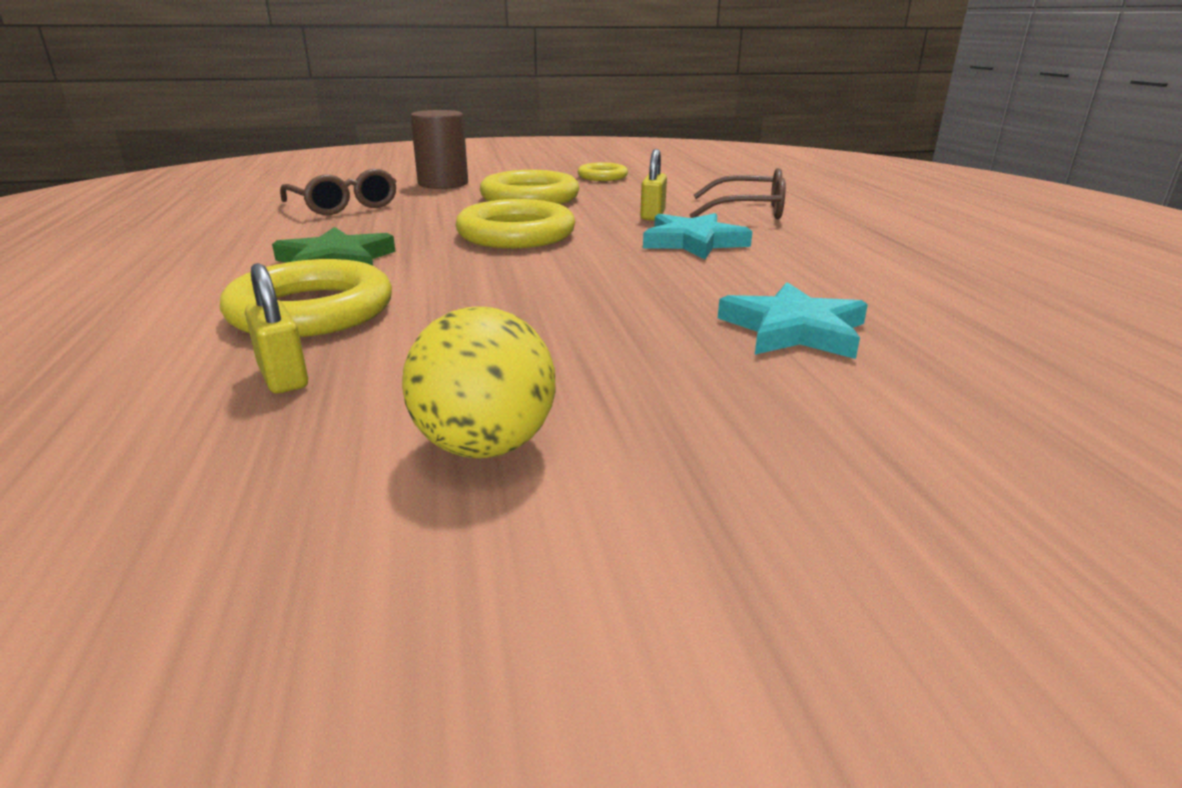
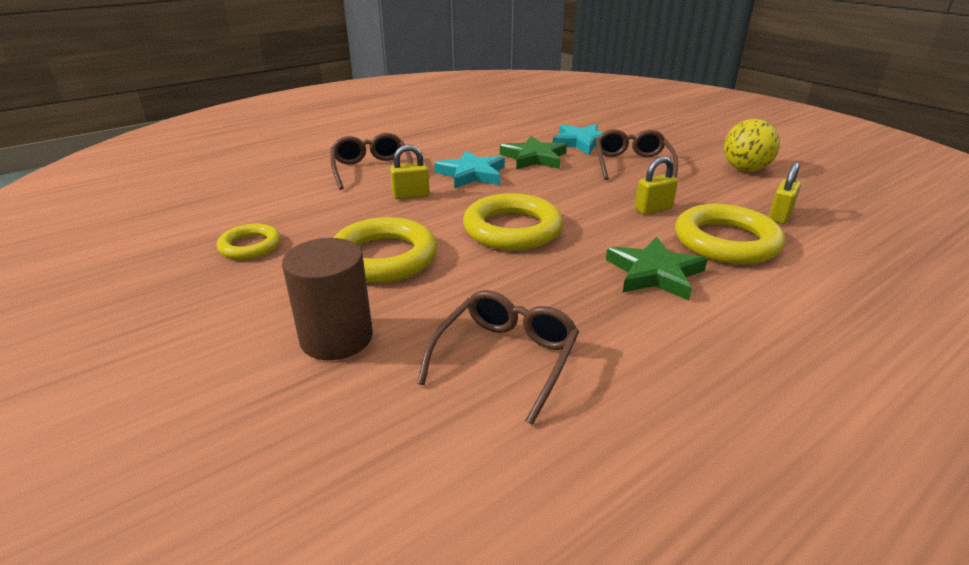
camera: 115 degrees left, 5 degrees up
(457, 301) = (653, 209): none -> yellow padlock
(638, 338) = (632, 164): none -> brown glasses
(732, 280) = (534, 158): none -> green star

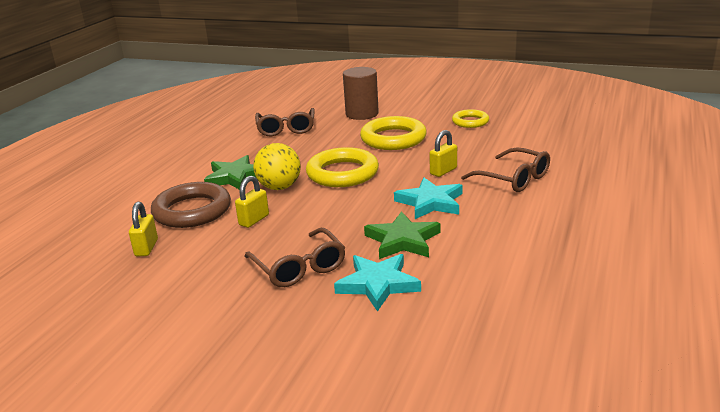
camera: 150 degrees right, 5 degrees down
(726, 241) = (192, 211): yellow ring -> brown ring
(745, 169) = (173, 304): yellow ball -> yellow ball (279, 187)

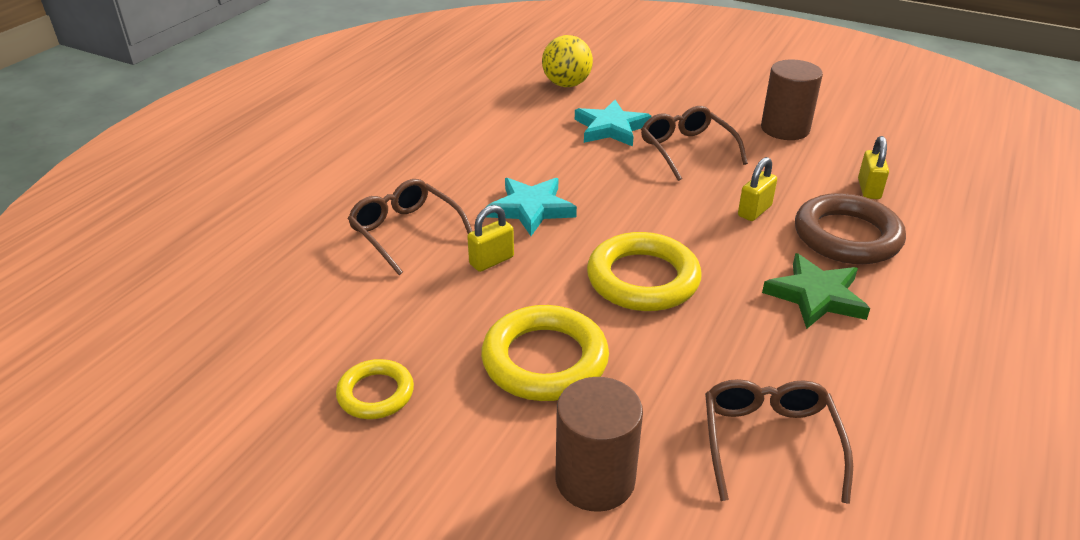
camera: 175 degrees left, 10 degrees up
(185, 306) = (785, 129): none -> brown cylinder
(279, 187) = (736, 263): yellow ball -> yellow ball (566, 84)
(403, 240) = (578, 165): green star -> none

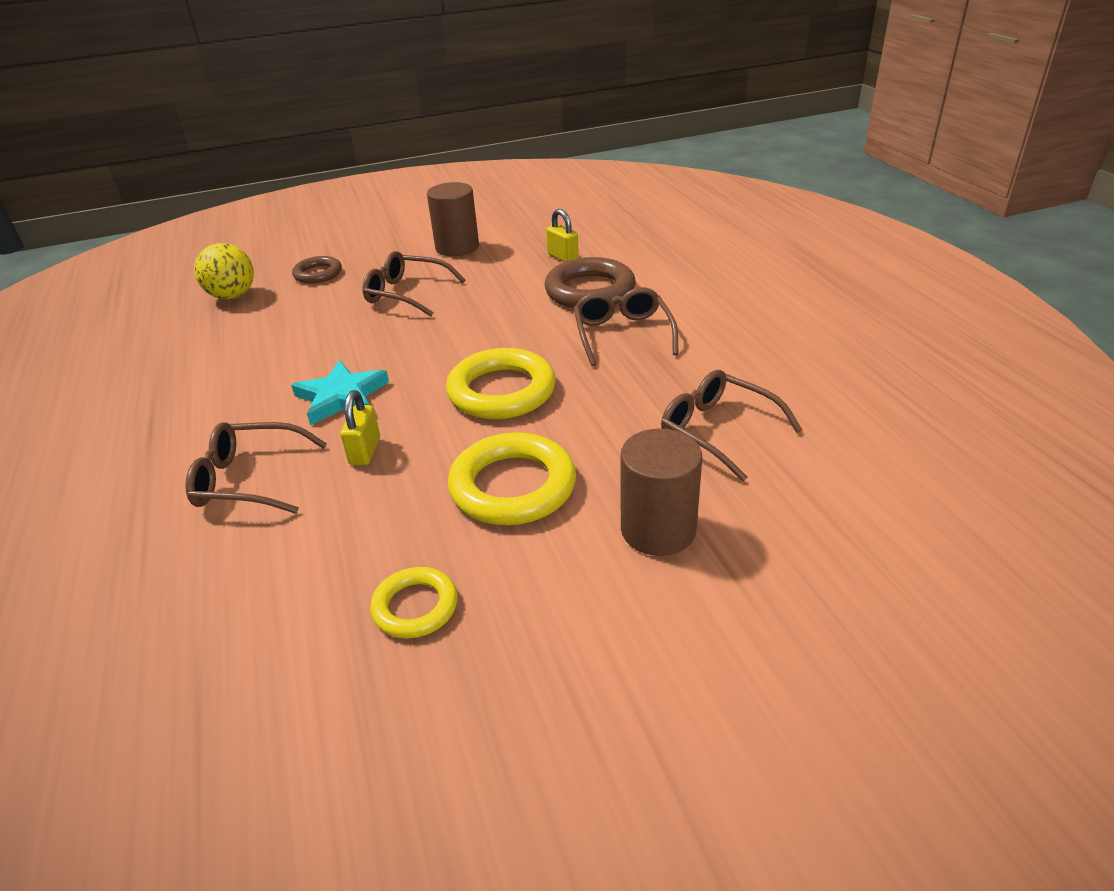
camera: 45 degrees left, 0 degrees up
(611, 128) = (322, 308): turquoise star -> none
(645, 96) = (318, 274): none -> brown ring
(754, 211) = (512, 307): yellow padlock -> none
(816, 296) = (622, 334): green star -> brown glasses

